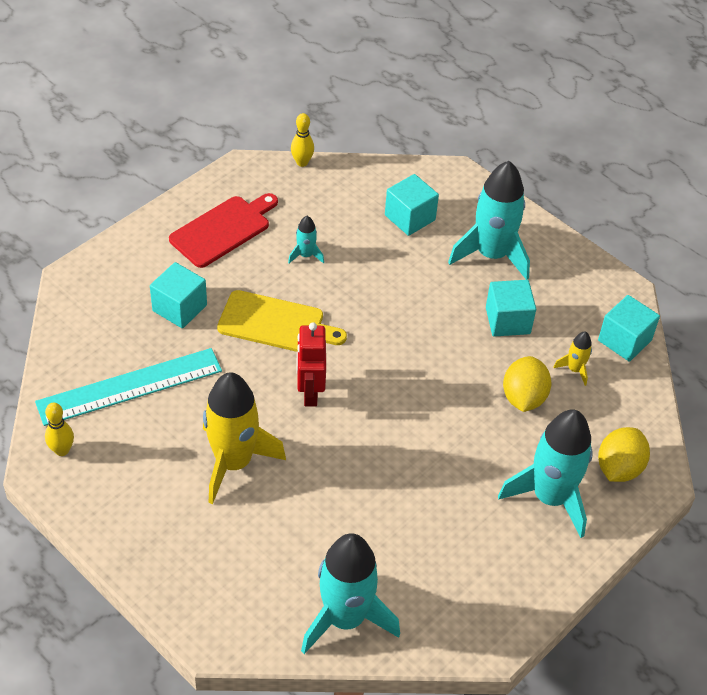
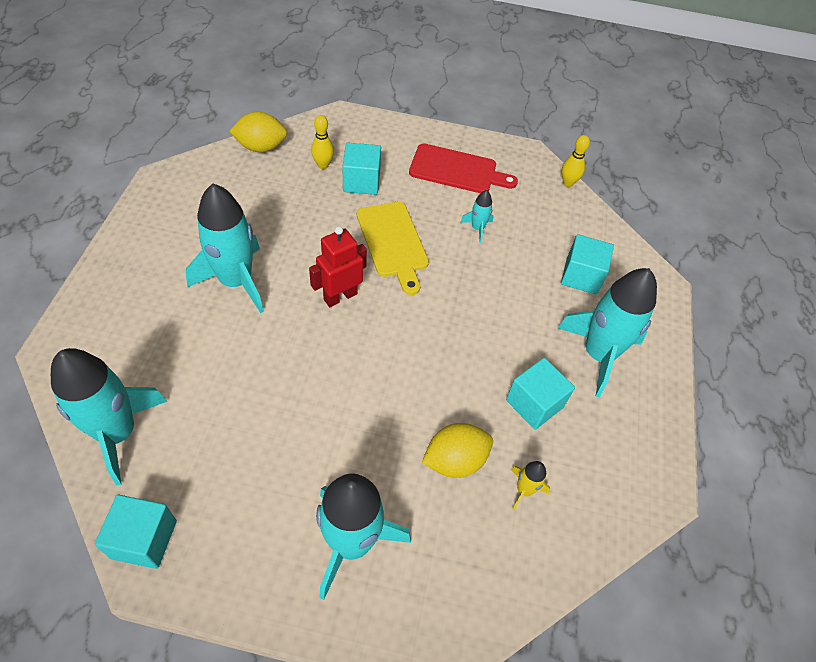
camera: 55 degrees right, 5 degrees up
(62, 450) = (185, 181): yellow bowling pin -> yellow bowling pin (323, 165)
(129, 386) = (267, 189): turquoise ruler -> none
(233, 462) = (236, 281): yellow rocket -> turquoise rocket
(619, 468) = (432, 594): yellow lemon -> yellow lemon (261, 147)
(624, 340) = (599, 520): turquoise cube -> turquoise cube (144, 539)

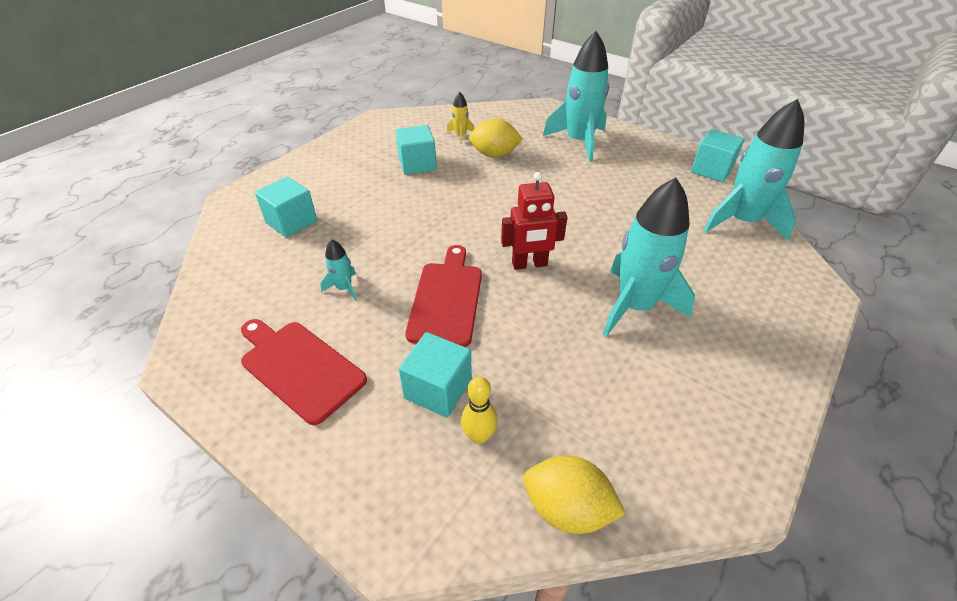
camera: 150 degrees left, 10 degrees down
(393, 242) = (446, 299): yellow cutting board -> red cutting board
(568, 183) = (187, 309): yellow bowling pin -> none
(598, 354) = (342, 175): turquoise rocket -> none

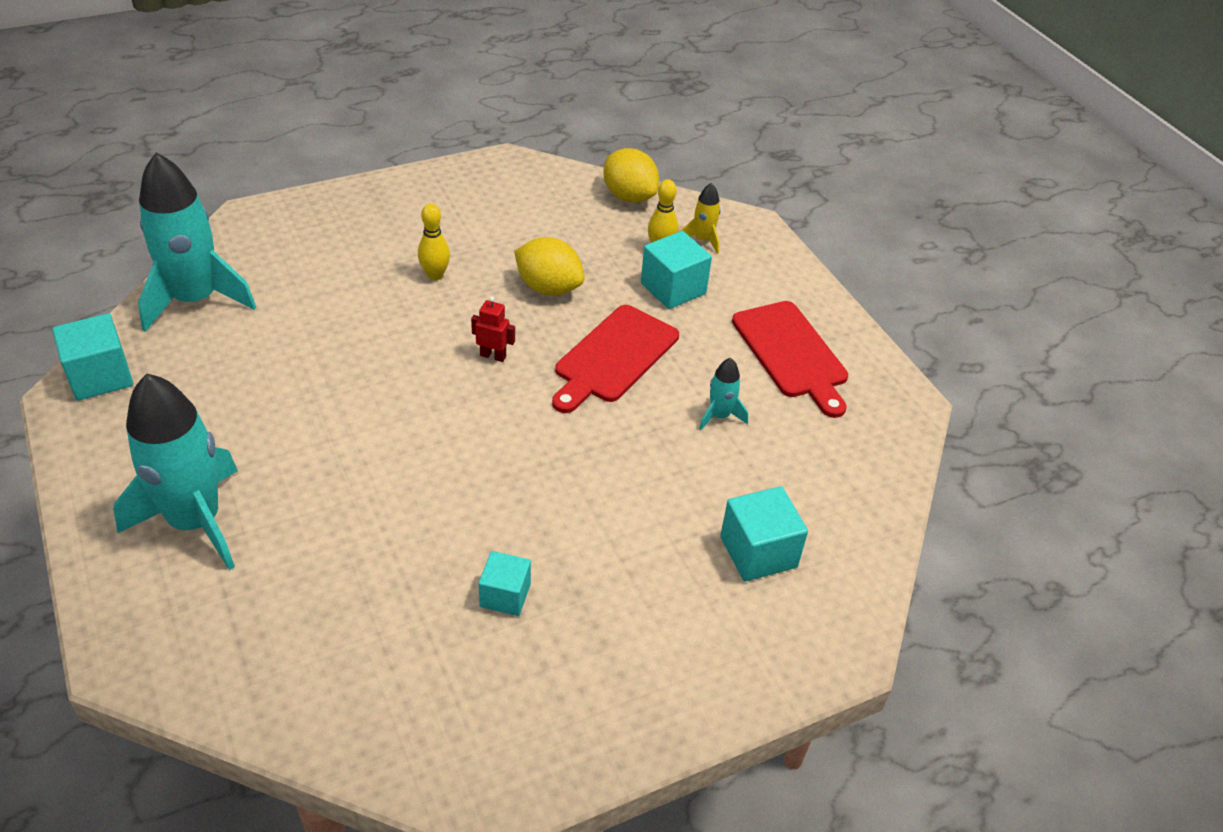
camera: 155 degrees left, 0 degrees up
(417, 164) = (505, 595): turquoise cube -> turquoise cube, size x0.66
(460, 135) = (372, 642): yellow rocket -> yellow rocket (703, 240)
(494, 154) = (361, 557): yellow lemon -> yellow lemon (548, 288)
(529, 264) = (493, 356): red robot -> red robot, size x0.57
(635, 306) = (435, 275): turquoise rocket -> yellow bowling pin

